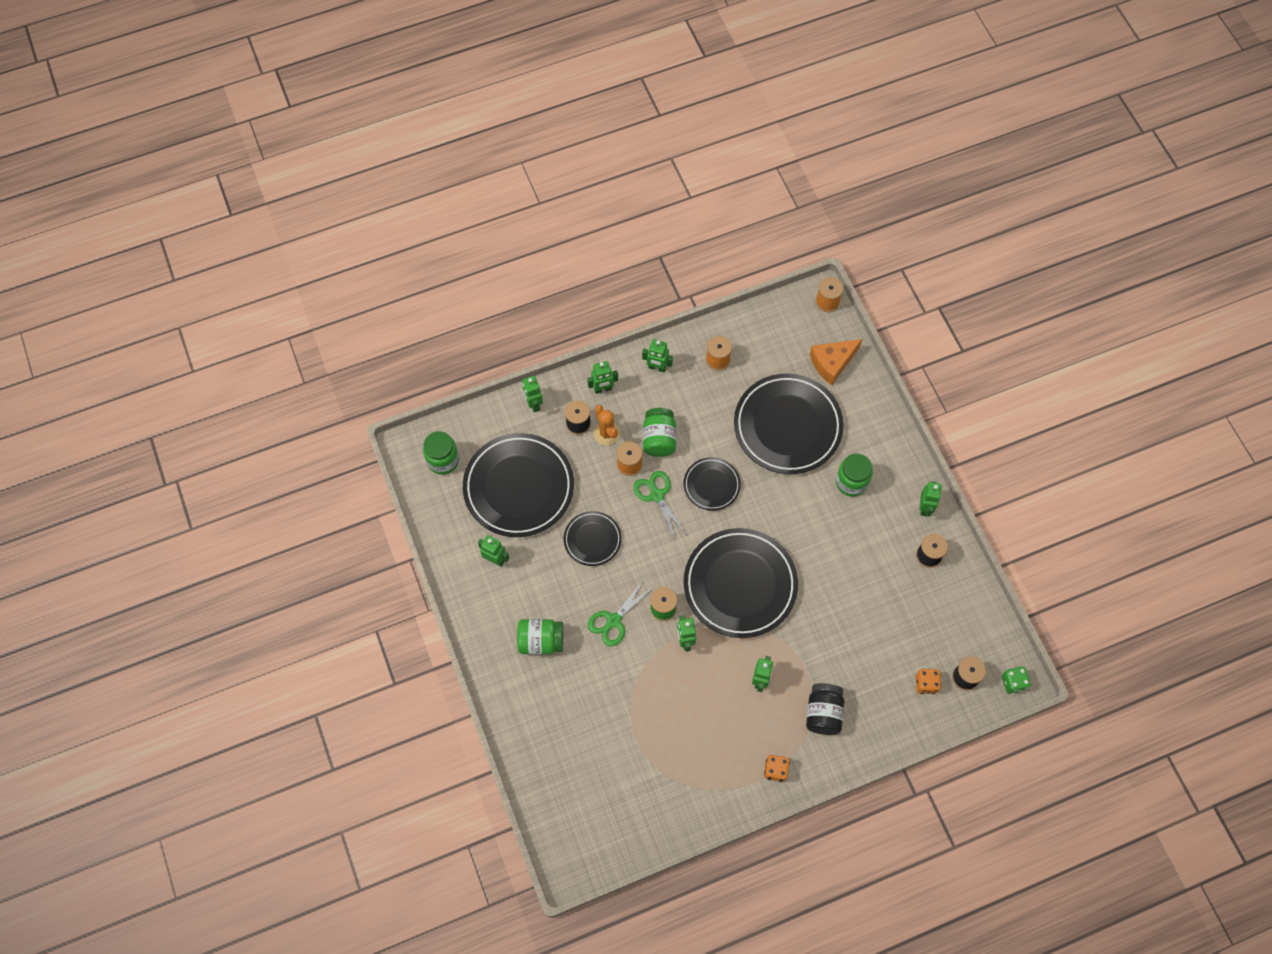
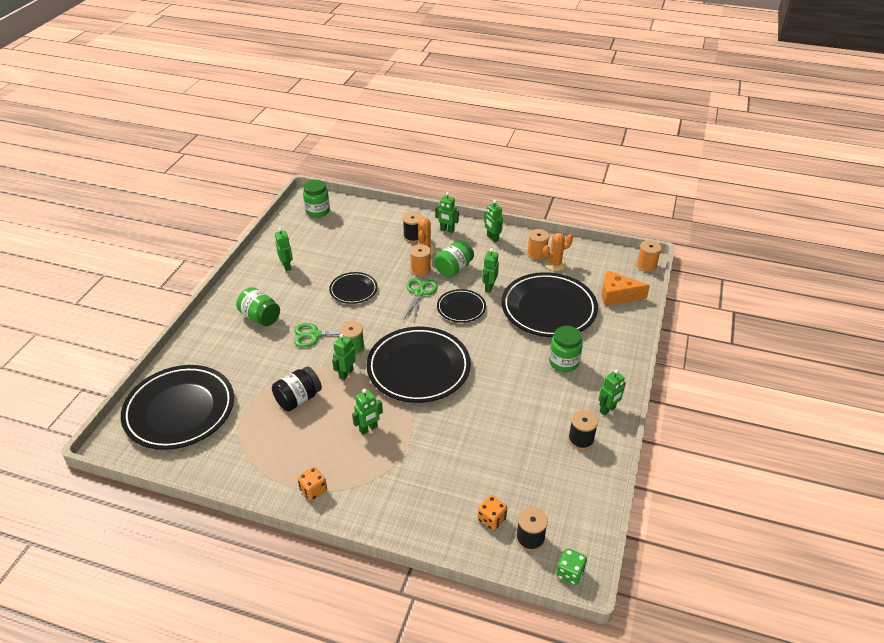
camera: 40 degrees right, 25 degrees down
(519, 487) = (342, 244): black plate -> black plate (180, 410)
(533, 404) = (398, 216): green robot -> green robot (489, 287)
(745, 361) = (555, 264): none -> orange cactus
(823, 713) = (389, 480): black jar -> black jar (298, 399)

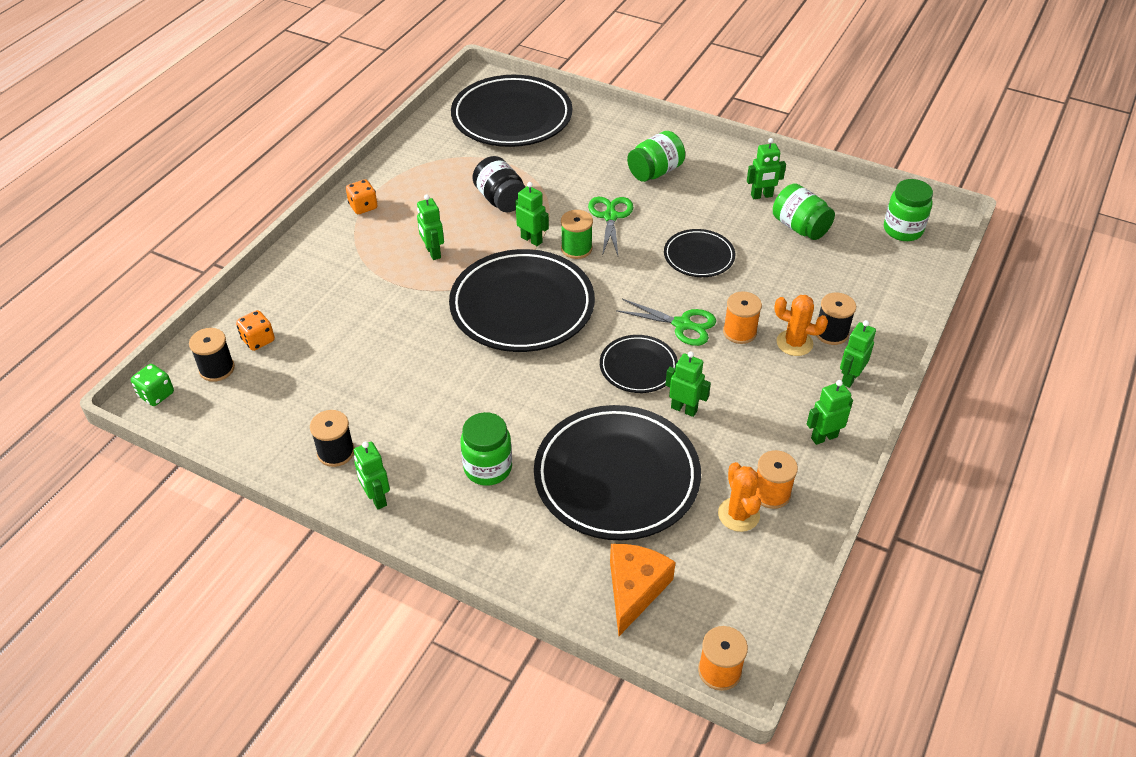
camera: 100 degrees right, 5 degrees up
(454, 269) = (738, 372): green jar -> green jar (800, 227)

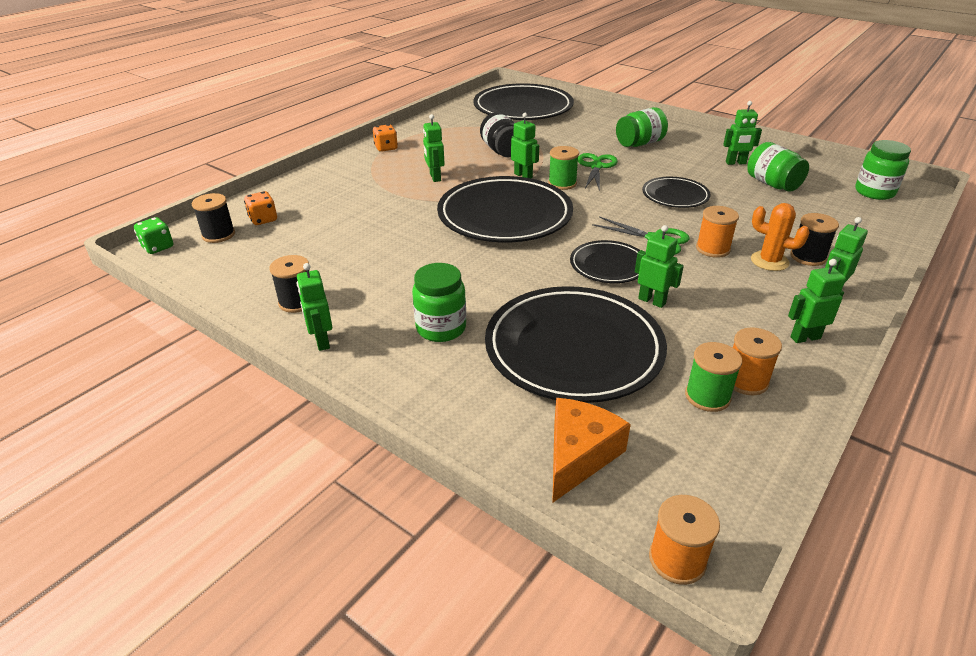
camera: 10 degrees right, 10 degrees down
(738, 514) = (707, 396): orange cactus -> green spool

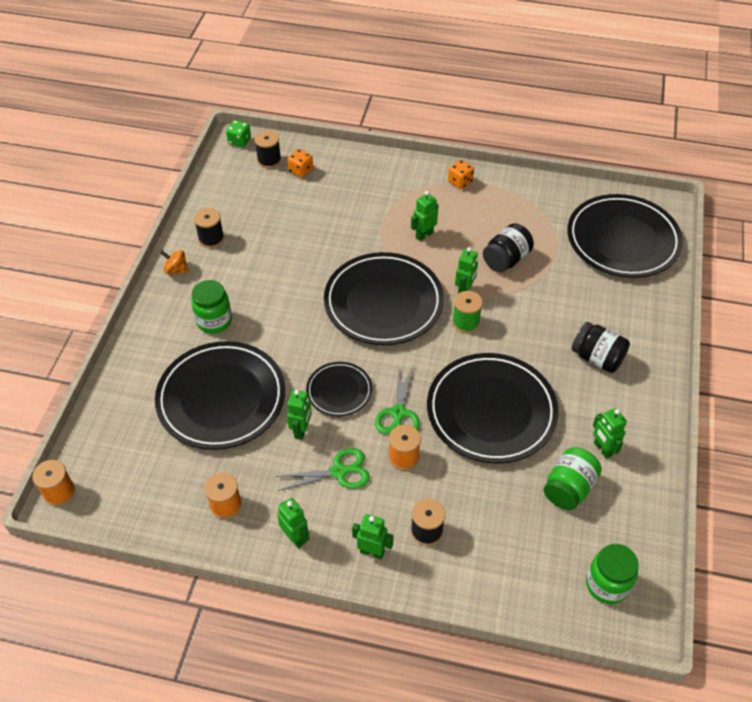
camera: 65 degrees right, 15 degrees up
(321, 341) = (176, 270): green robot -> orange spinning top
(579, 455) = (121, 429): orange cheese -> none
(596, 166) = (518, 337): green scissors -> green scissors (339, 471)
(639, 143) = (597, 358): green jar -> black jar
(675, 196) = (491, 411): black plate -> black plate, size x1.94
(707, 396) = (200, 484): green spool -> none
(769, 261) = (403, 502): orange cactus -> none

